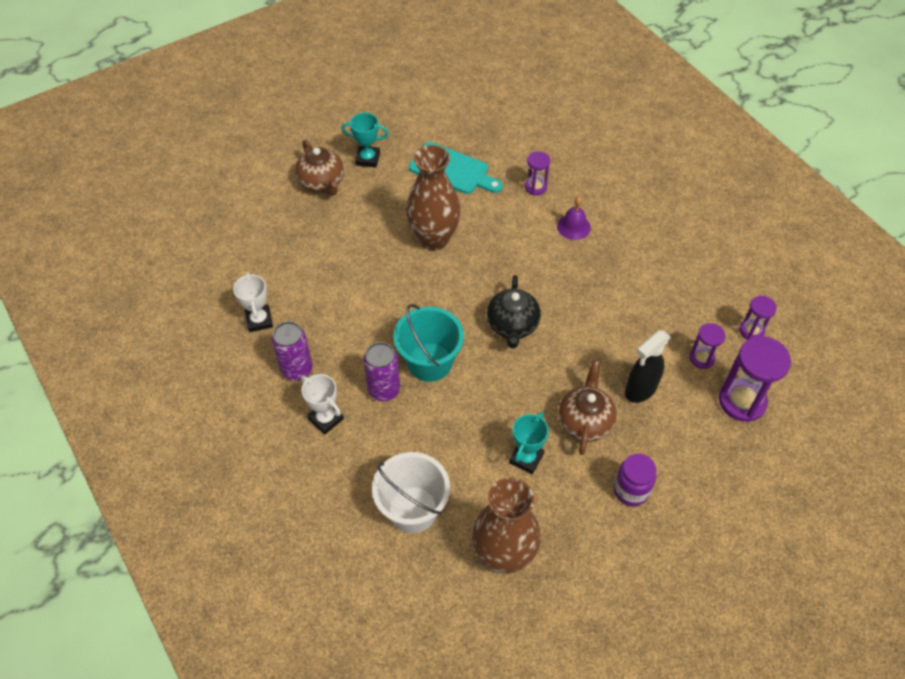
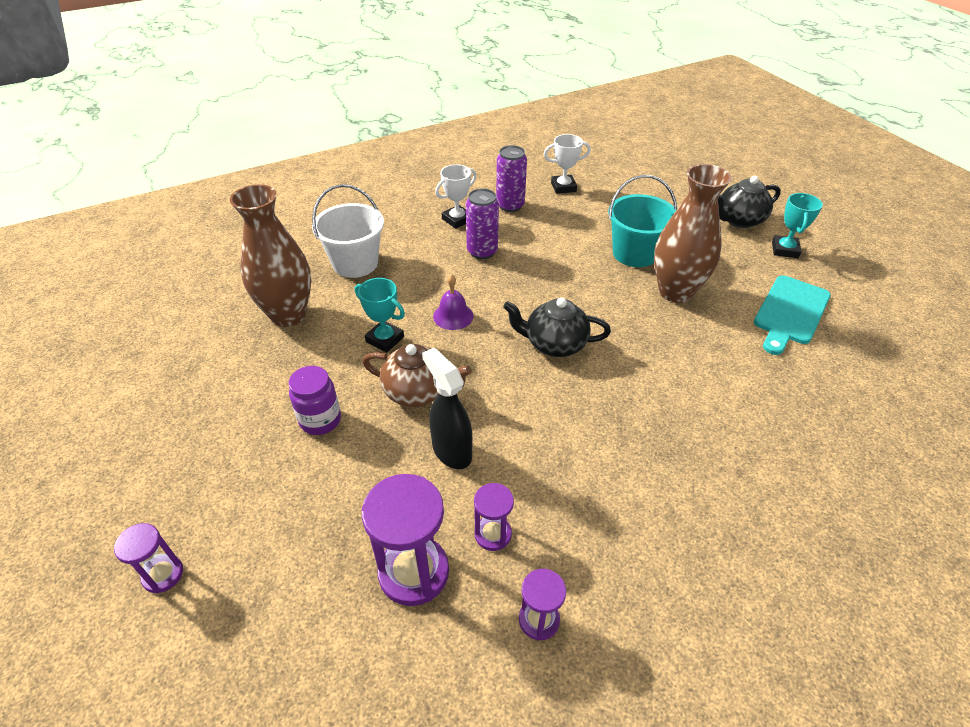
camera: 95 degrees right, 10 degrees down
(322, 183) = (739, 220): brown teapot -> black teapot
(429, 362) = (510, 280): turquoise bucket -> turquoise bucket (634, 253)
(535, 187) = (785, 387): purple hourglass -> purple hourglass (163, 574)
(573, 226) = (720, 419): purple bell -> purple bell (453, 316)

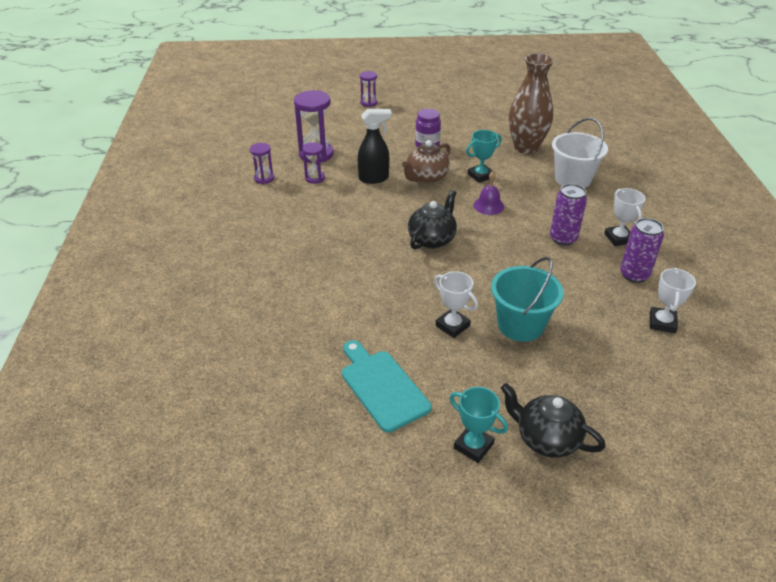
camera: 115 degrees right, 5 degrees down
(675, 292) = (452, 326): brown vase -> white trophy
(739, 220) = (546, 439): black teapot -> black teapot turned 60 degrees counterclockwise

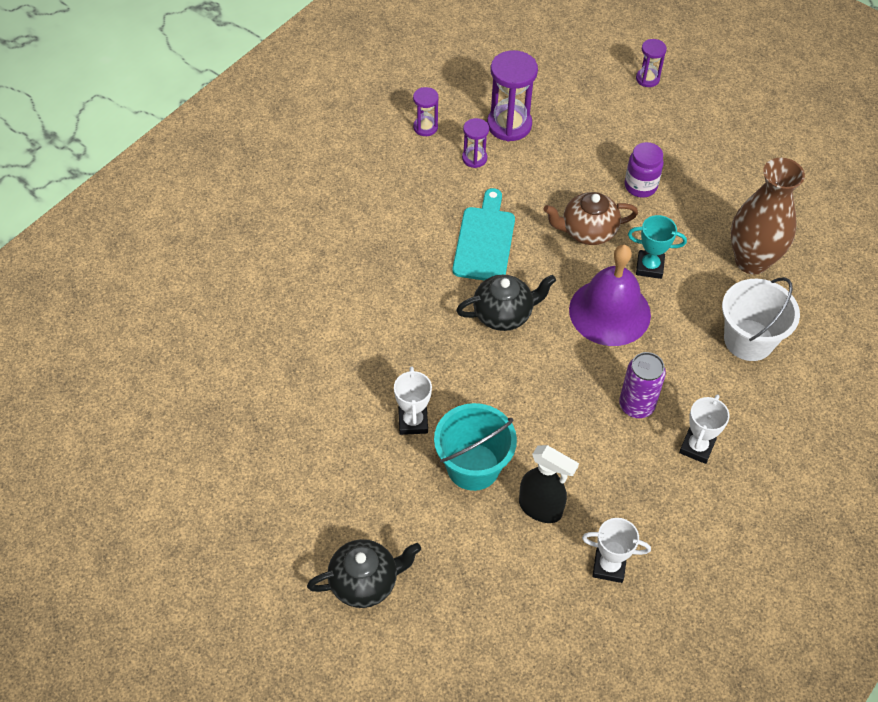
camera: 40 degrees right, 15 degrees up
(374, 178) = (532, 197): black spray bottle -> black spray bottle (541, 508)
(382, 387) = (292, 435): turquoise cutting board -> turquoise cutting board (485, 240)
(473, 446) = (303, 541): turquoise trophy -> none
(488, 206) = (609, 312): purple bell -> purple bell, size x2.03
(546, 439) = (365, 582): black teapot -> black teapot turned 90 degrees clockwise
(634, 275) = (653, 498): purple can -> none
(662, 323) = (609, 566): white trophy -> white trophy turned 45 degrees clockwise

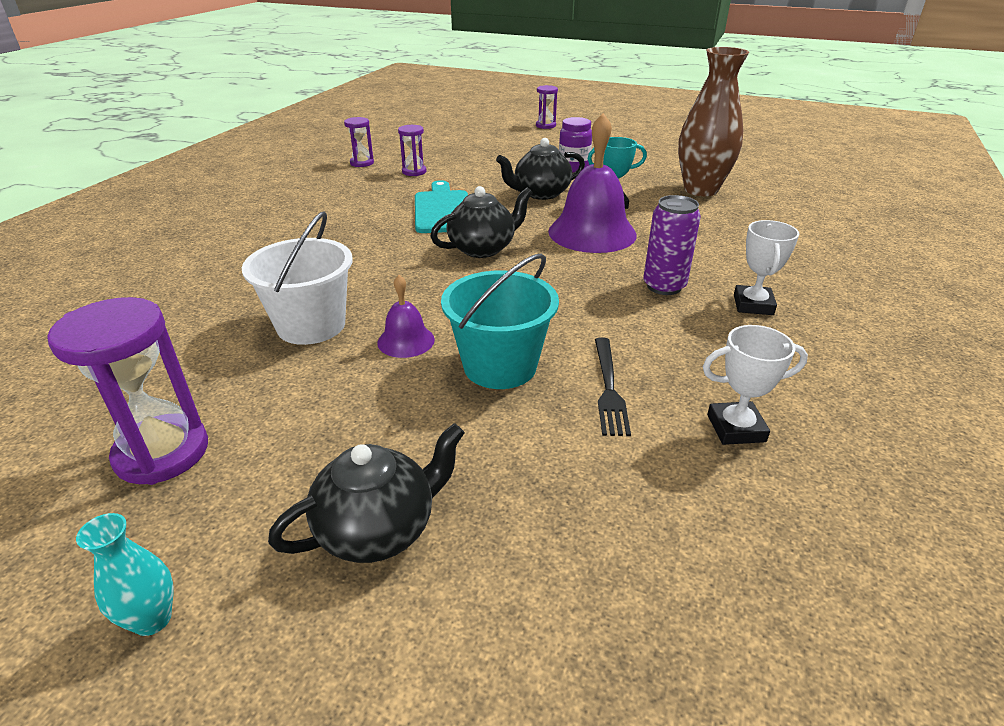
camera: 15 degrees left, 20 degrees down
(245, 605) = (152, 619): none -> turquoise vase
(413, 422) = (406, 341): white trophy -> purple bell
(509, 125) = (439, 154): purple hourglass -> purple hourglass (162, 452)
(541, 508) = (608, 388): black spray bottle -> black fork
(587, 231) = (541, 193): brown teapot -> black teapot
(748, 340) = (739, 230): white bucket -> white bucket (311, 325)

